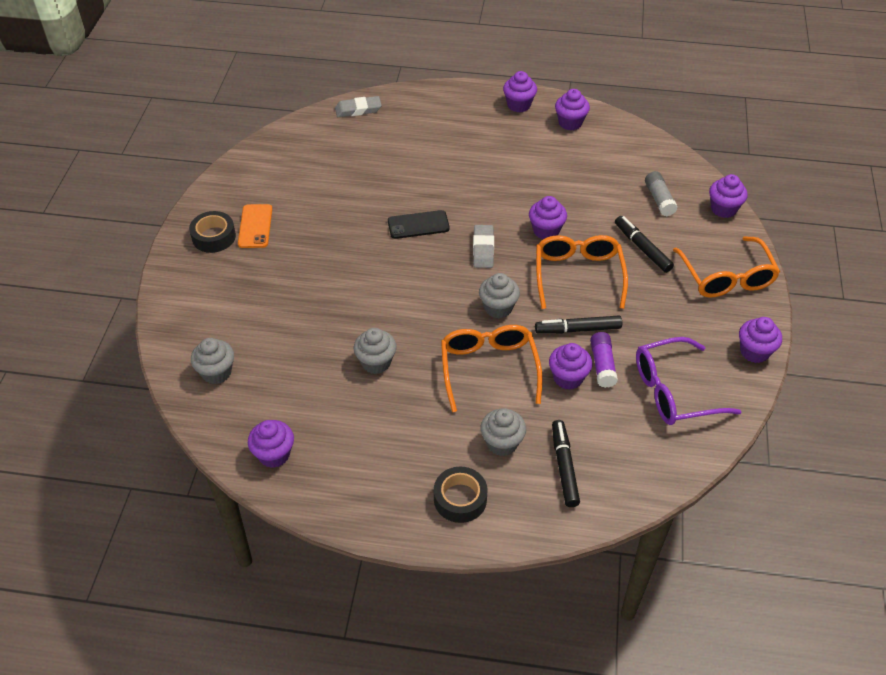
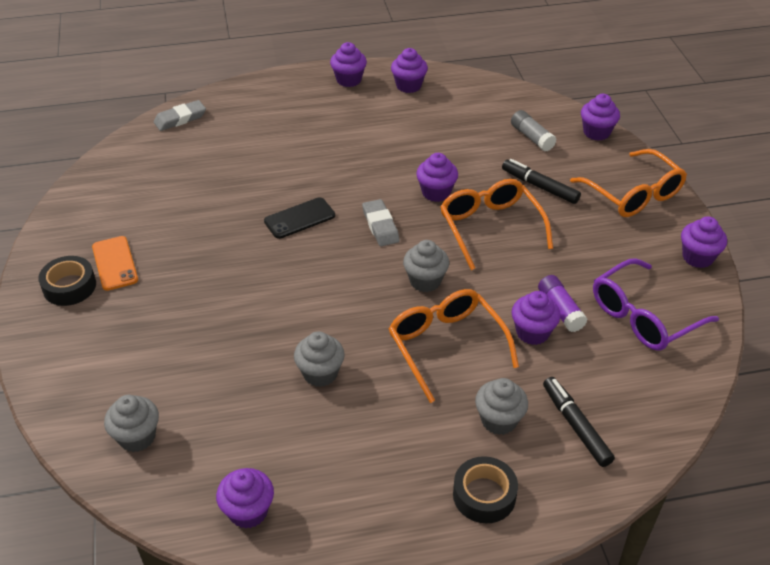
camera: 20 degrees left, 5 degrees down
(578, 329) = (517, 281): black marker -> none

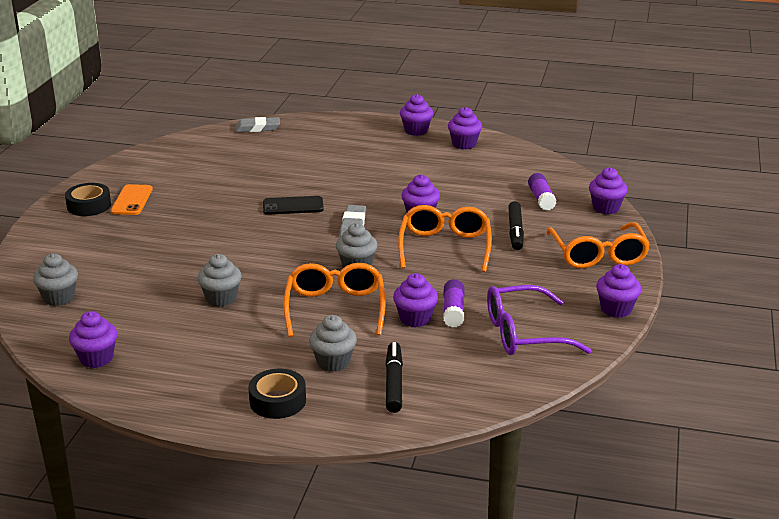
camera: 25 degrees right, 15 degrees down
(532, 137) = (541, 199): grey glue stick -> purple glue stick
(539, 186) = (515, 231): black marker -> black marker turned 150 degrees counterclockwise

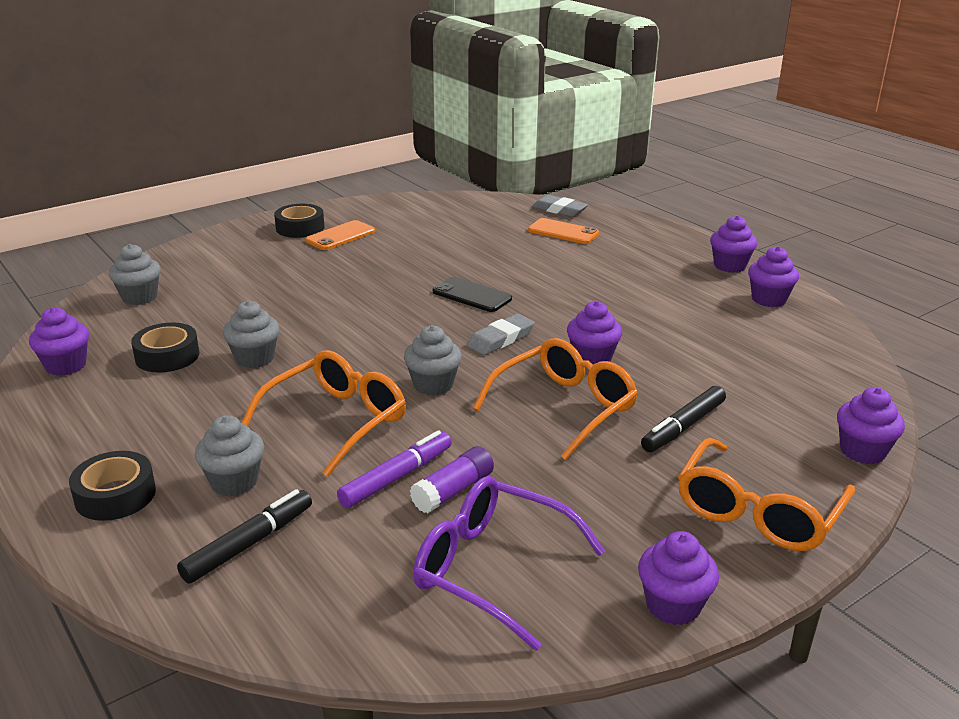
camera: 40 degrees right, 0 degrees up
(158, 322) = (167, 356): none -> black tape
(284, 143) = (563, 232): none -> orange phone
(415, 319) = (396, 477): purple cupcake -> purple marker
(541, 199) = (780, 401): purple glue stick -> none

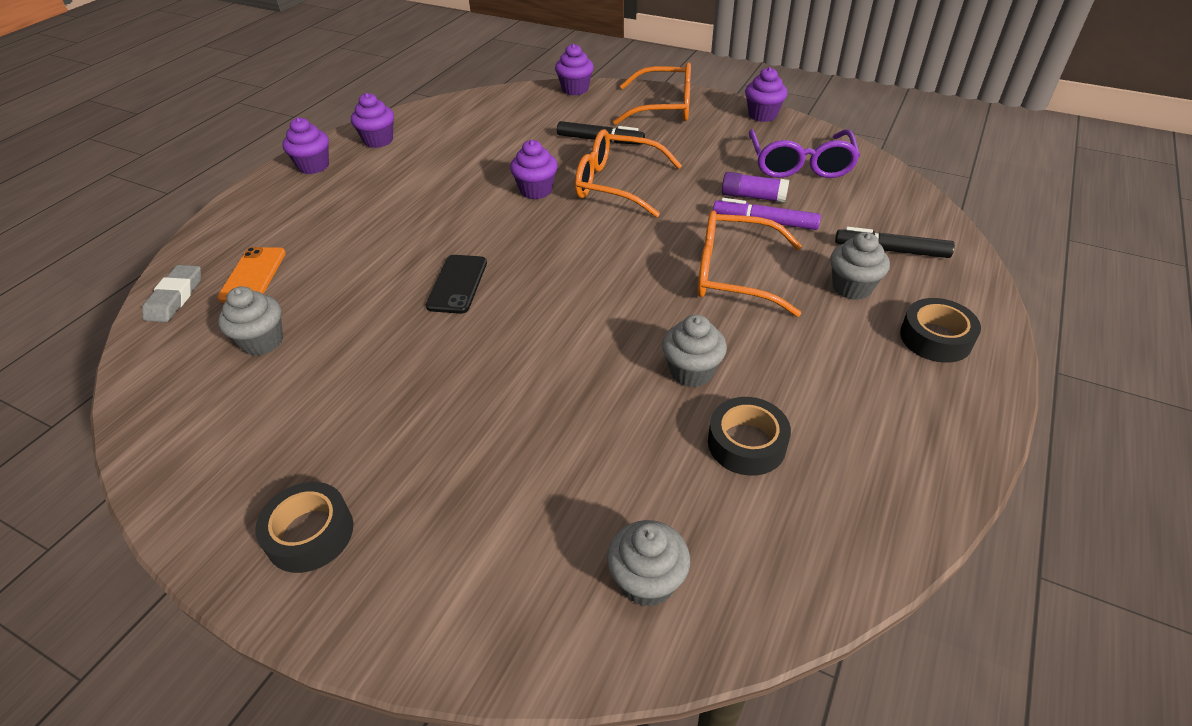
camera: 115 degrees left, 15 degrees up
(66, 366) = (844, 524): purple cupcake -> none
(340, 236) = (329, 466): orange phone -> none
(433, 385) = (639, 248): grey cupcake -> grey cupcake (262, 342)
(501, 339) = (536, 240): grey eraser -> none

